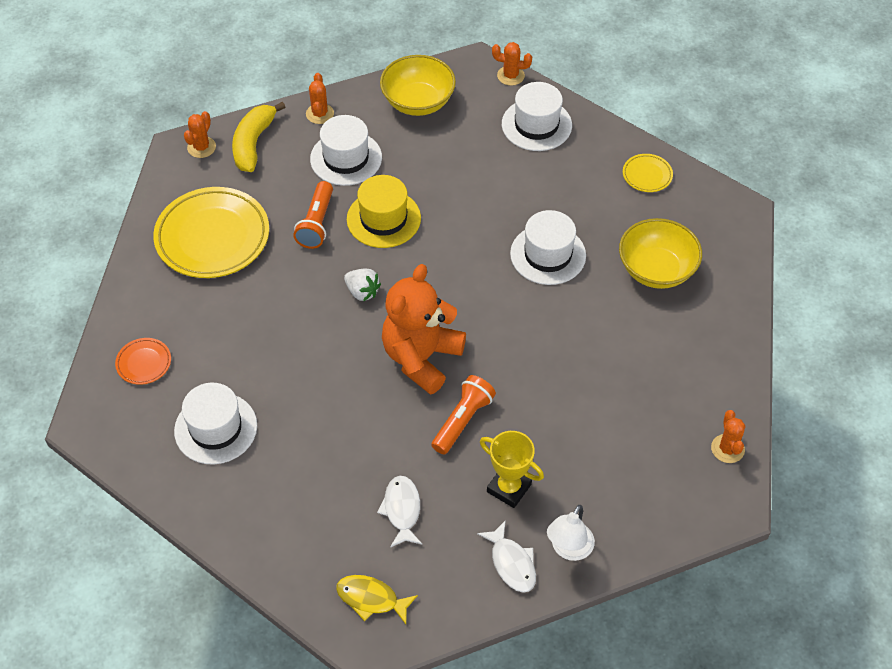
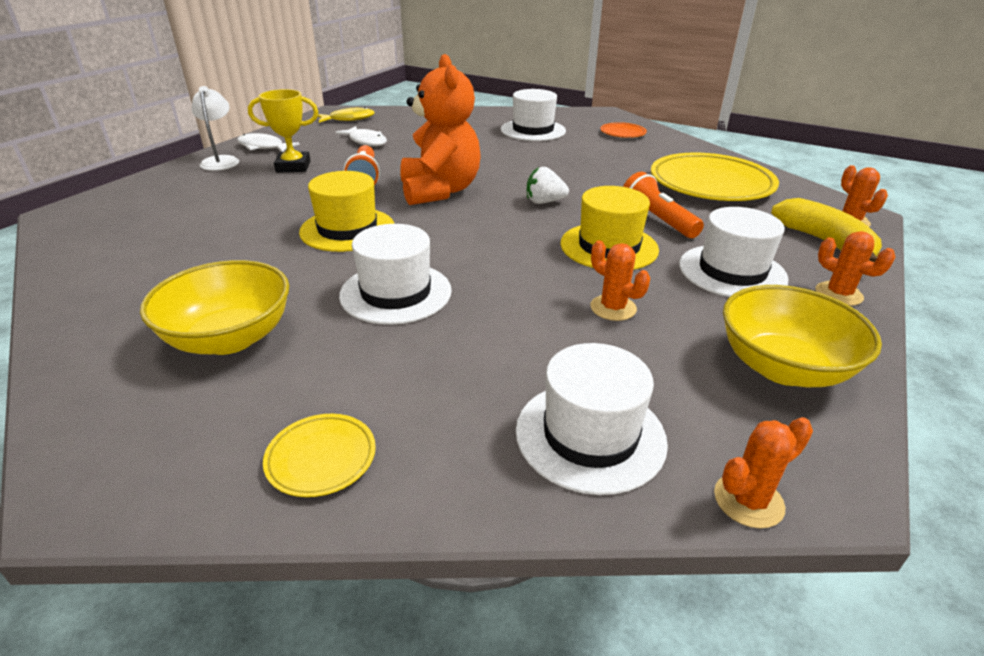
camera: 140 degrees right, 20 degrees down
(531, 342) = (347, 229): none -> yellow hat
(727, 449) = (74, 239): orange cactus -> orange cactus (613, 308)

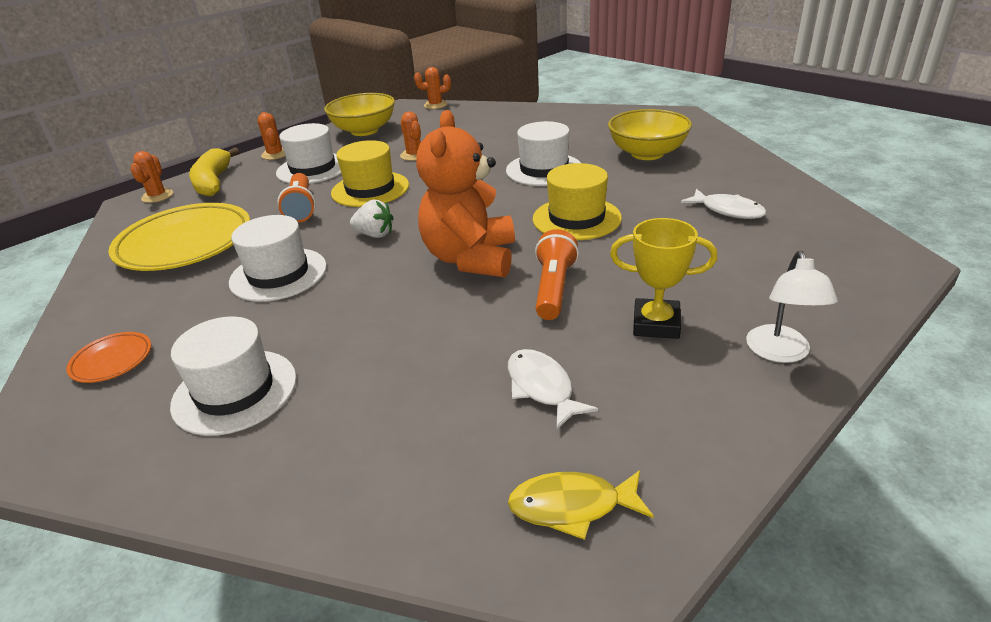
camera: 160 degrees left, 0 degrees up
(263, 147) = (728, 391): white fish -> white fish (728, 210)
(321, 458) = (588, 117): yellow plate -> none
(590, 435) = (475, 118): white hat -> white hat (278, 274)

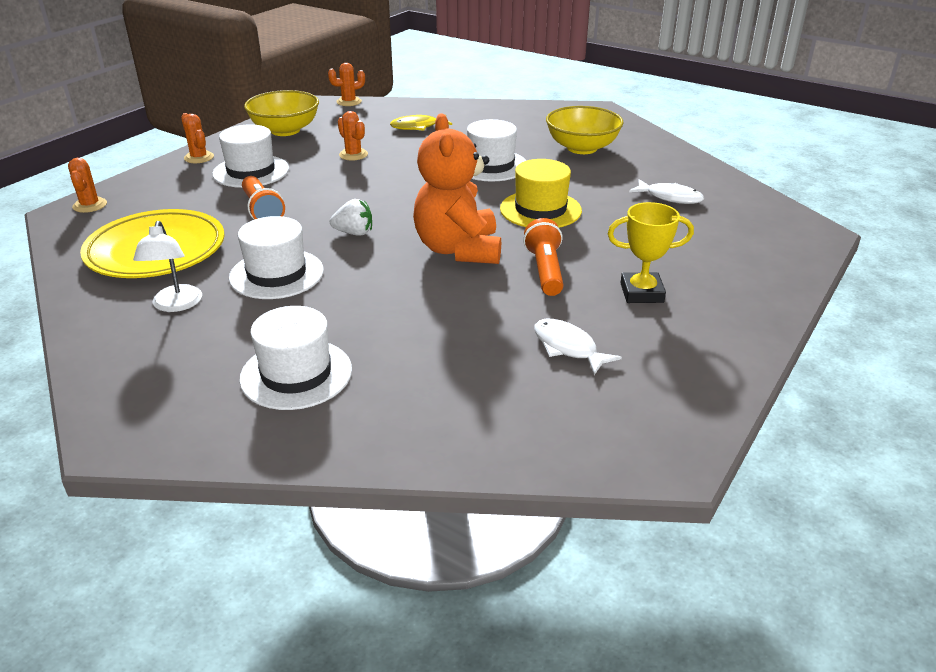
camera: 15 degrees left, 0 degrees up
(112, 361) = (154, 360): orange plate -> none
(214, 182) = (146, 188): yellow banana -> none
(370, 189) = (325, 190): yellow hat -> none
(572, 506) = (625, 425): yellow fish -> yellow fish (417, 127)
(780, 353) = (744, 307): white lamp -> white lamp (176, 305)

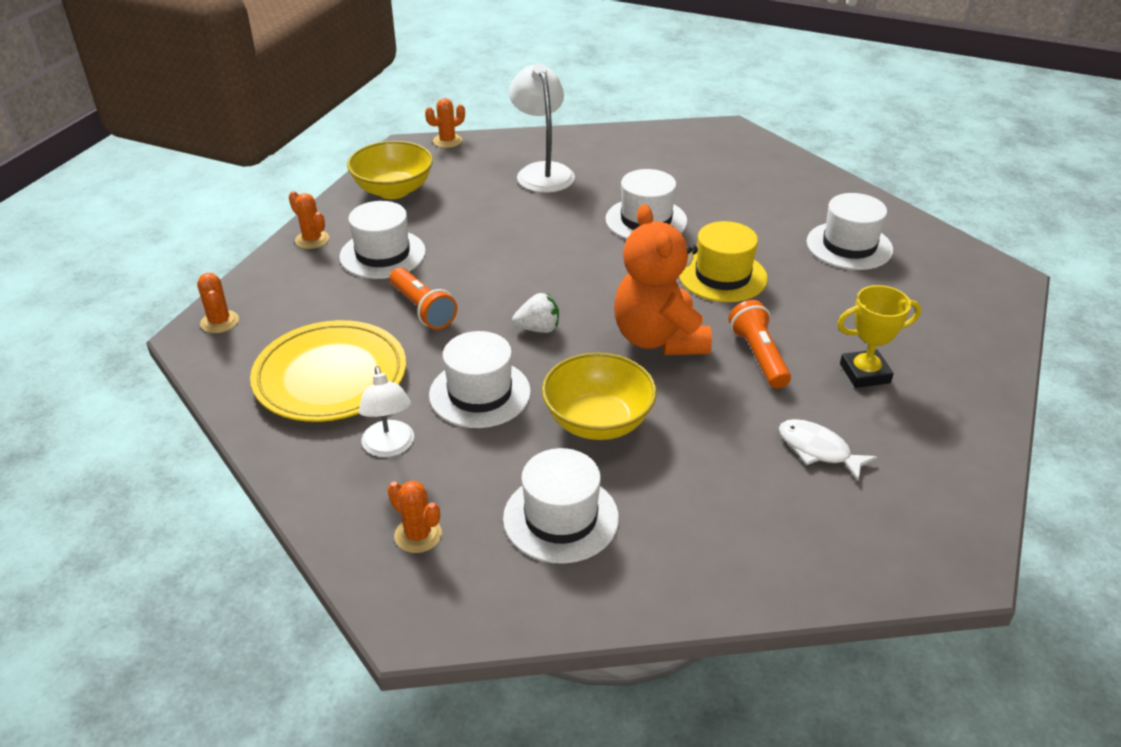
camera: 10 degrees left, 5 degrees up
(353, 155) = (488, 219): orange cactus -> orange cactus (418, 535)
(417, 127) = (542, 172): yellow fish -> white lamp
(582, 148) = (733, 186): yellow bowl -> yellow bowl (598, 421)
(670, 197) = (849, 246): white fish -> white hat

